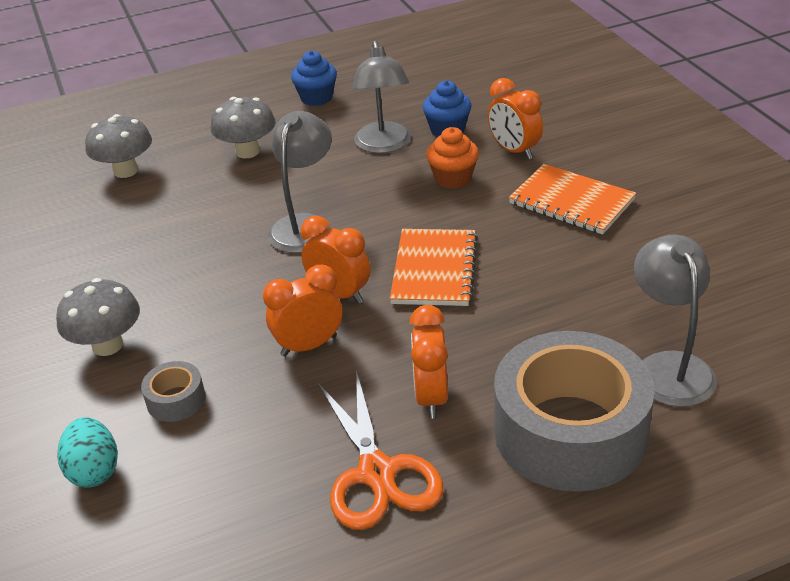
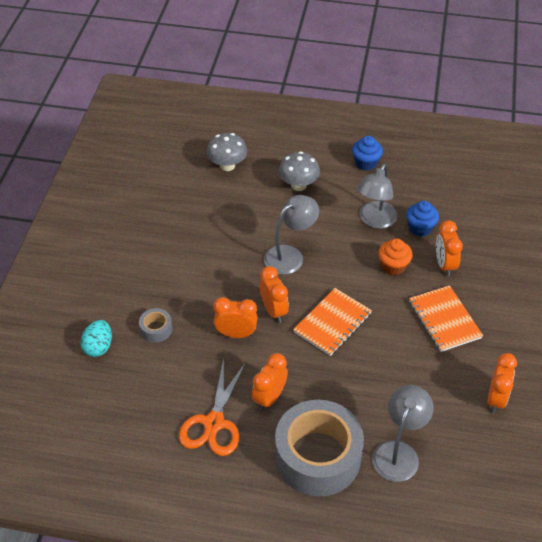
camera: 30 degrees right, 10 degrees up
(107, 345) = (147, 279): grey mushroom -> none
(719, 250) = (496, 399): none -> orange clock

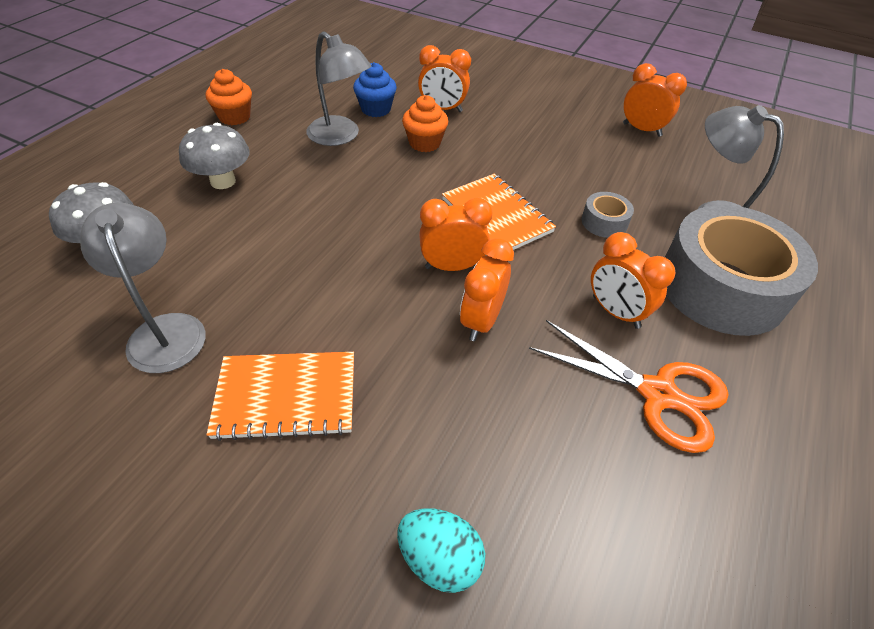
camera: 75 degrees left, 0 degrees up
(156, 329) = (430, 435): grey tape -> grey tape (604, 222)
(290, 255) = (353, 223): grey lamp -> grey lamp (165, 330)
(366, 163) = (234, 117): blue cupcake -> orange cupcake
(444, 320) = (523, 131): orange notebook -> orange notebook (286, 396)

